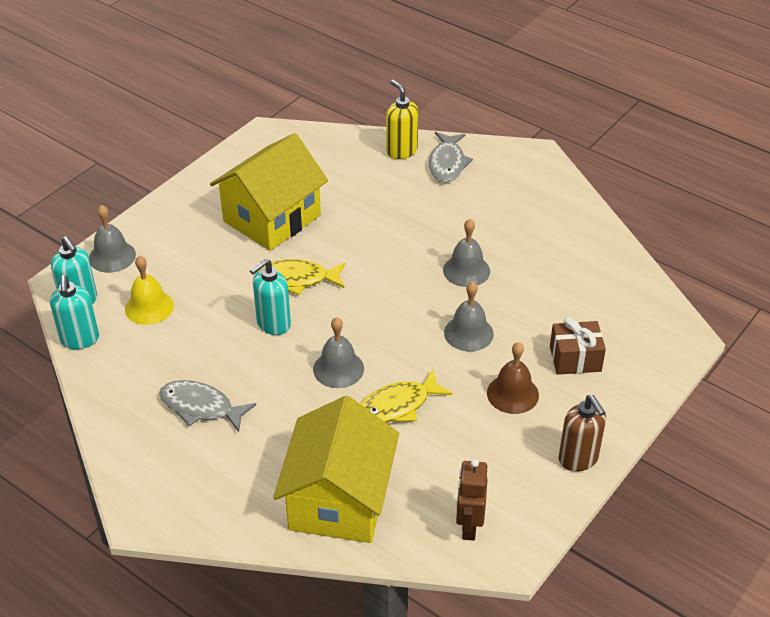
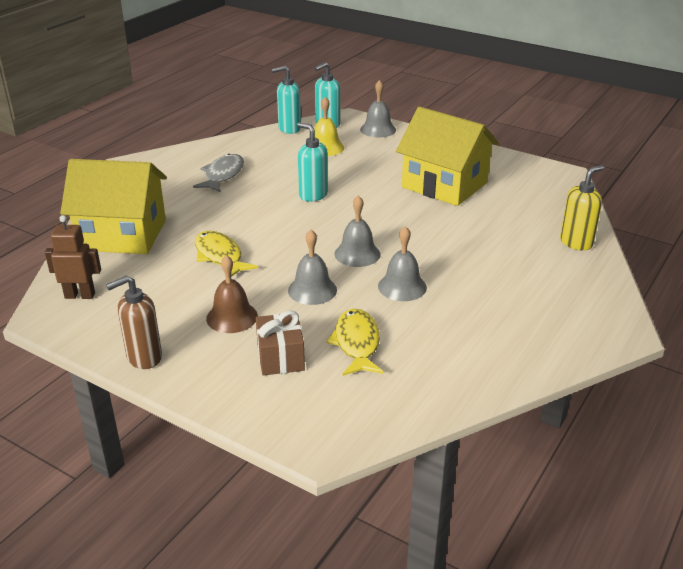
camera: 85 degrees right, 10 degrees down
(297, 279) = (369, 201): yellow fish -> yellow fish (356, 343)
(338, 369) = (263, 226): grey bell -> grey bell (357, 254)
(447, 163) = (570, 270): grey fish -> none

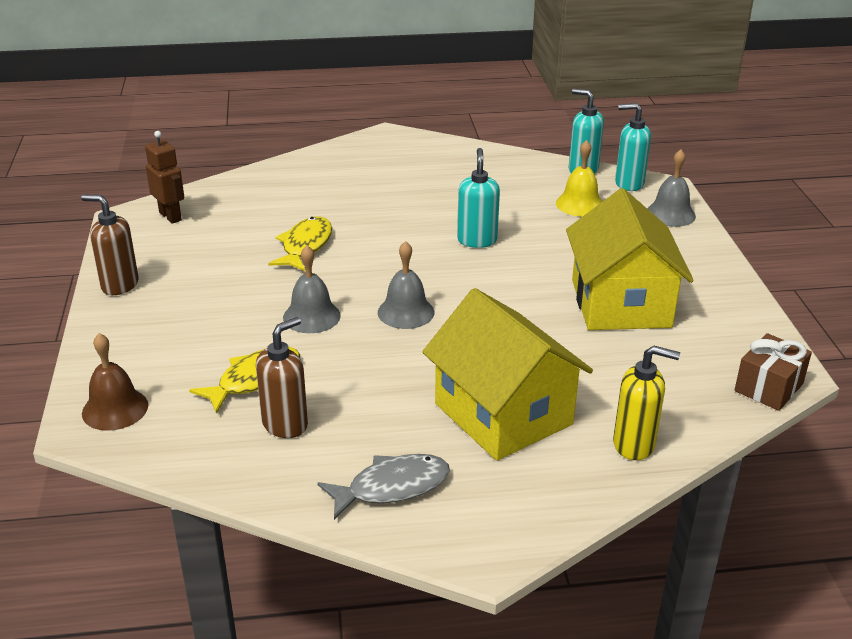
camera: 50 degrees right, 0 degrees up
(122, 235) = (278, 188): yellow house -> yellow house (503, 414)
(223, 175) = (441, 181): grey fish -> grey fish (392, 487)
(232, 317) = (220, 296): brown bell -> brown bell (115, 409)
(280, 357) = (188, 348): brown gift -> brown gift (768, 387)
(402, 286) = (381, 363): grey bell -> none
(423, 351) = (285, 424): none -> brown soap dispenser

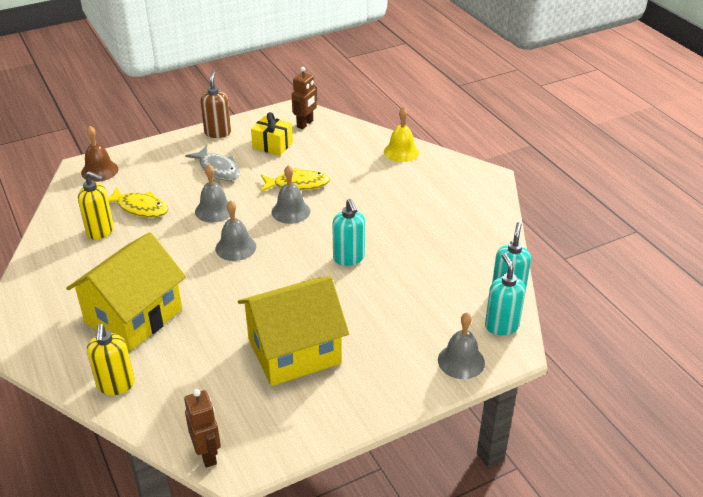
camera: 70 degrees right, 5 degrees up
(197, 248) = (272, 145): none -> yellow gift
(285, 424) = (101, 231): brown soap dispenser -> yellow soap dispenser
(359, 261) = (290, 211): none -> grey bell
(392, 487) = (52, 285): grey fish -> grey fish (218, 169)
(477, 240) = (349, 258): turquoise soap dispenser -> turquoise soap dispenser turned 90 degrees clockwise
(580, 204) = (442, 302): yellow bell -> yellow bell (401, 152)
(768, 387) = (207, 454): brown gift -> brown robot

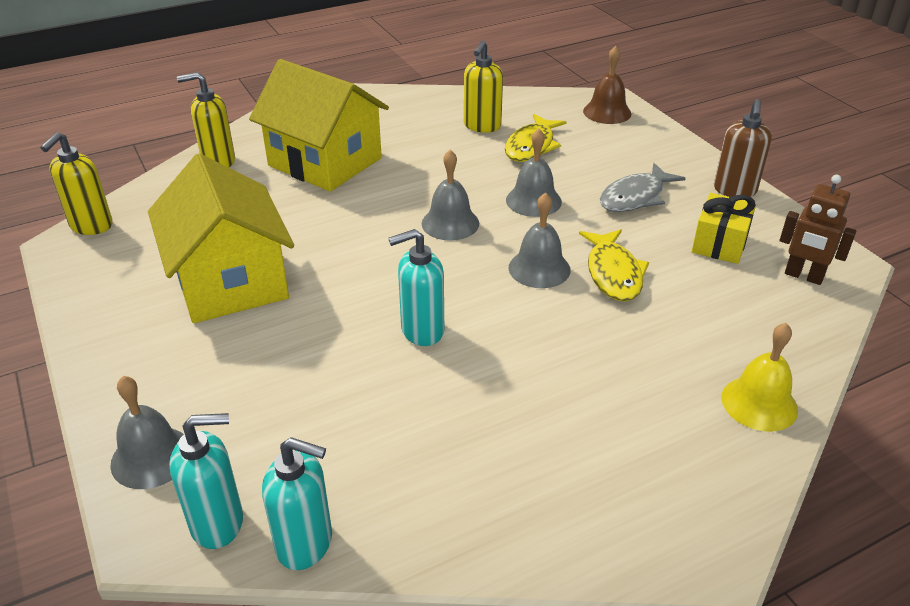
camera: 90 degrees right, 0 degrees up
(207, 454) = (91, 226): brown robot -> yellow soap dispenser
(217, 132) = (734, 190): brown soap dispenser -> brown soap dispenser turned 105 degrees clockwise

